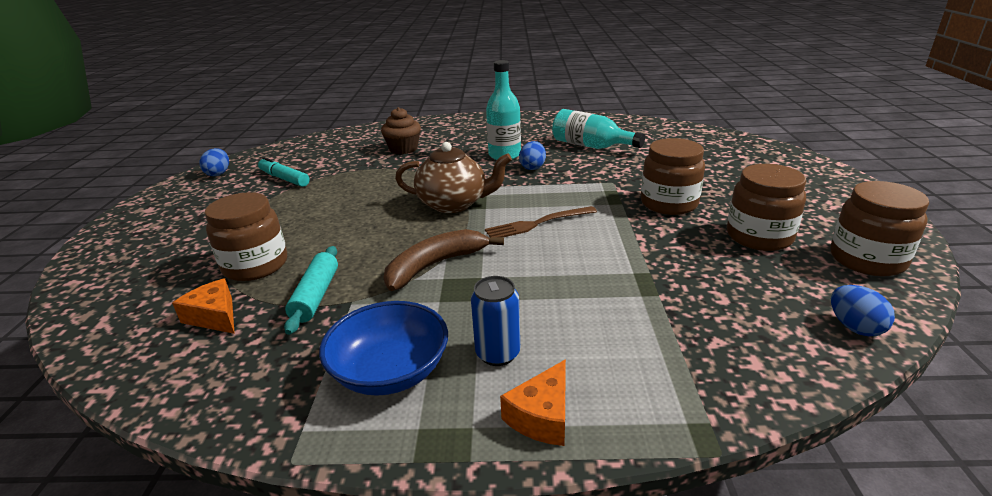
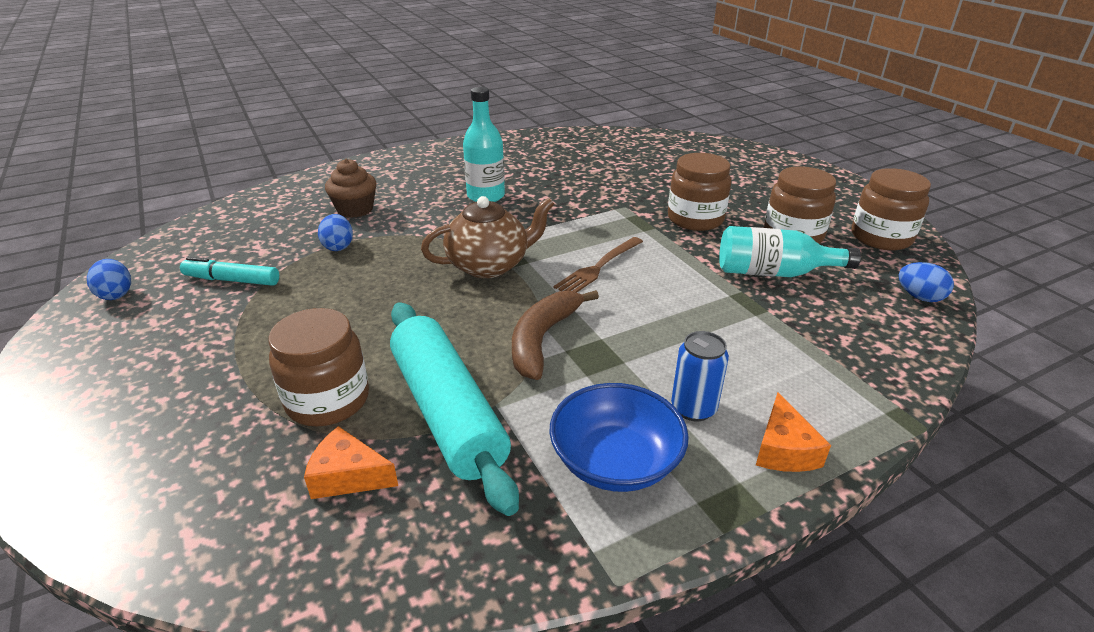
camera: 30 degrees left, 5 degrees up
(316, 296) = (448, 412): turquoise rolling pin -> turquoise rolling pin, size x1.83
(532, 167) = (531, 205): blue egg -> blue egg (338, 246)
(591, 146) = (566, 169): turquoise bottle -> turquoise bottle (773, 272)

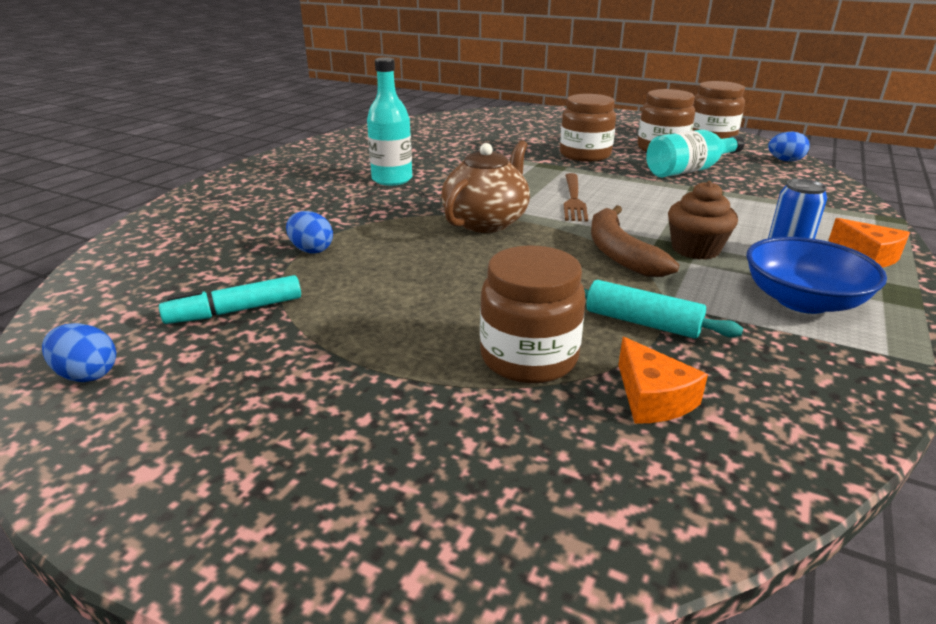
camera: 35 degrees left, 5 degrees down
(348, 476) = (652, 398): orange cheese -> orange cheese turned 90 degrees counterclockwise
(355, 209) = (274, 219): brown cupcake -> brown cupcake (695, 249)
(448, 412) = (642, 322): turquoise rolling pin -> turquoise rolling pin, size x0.55

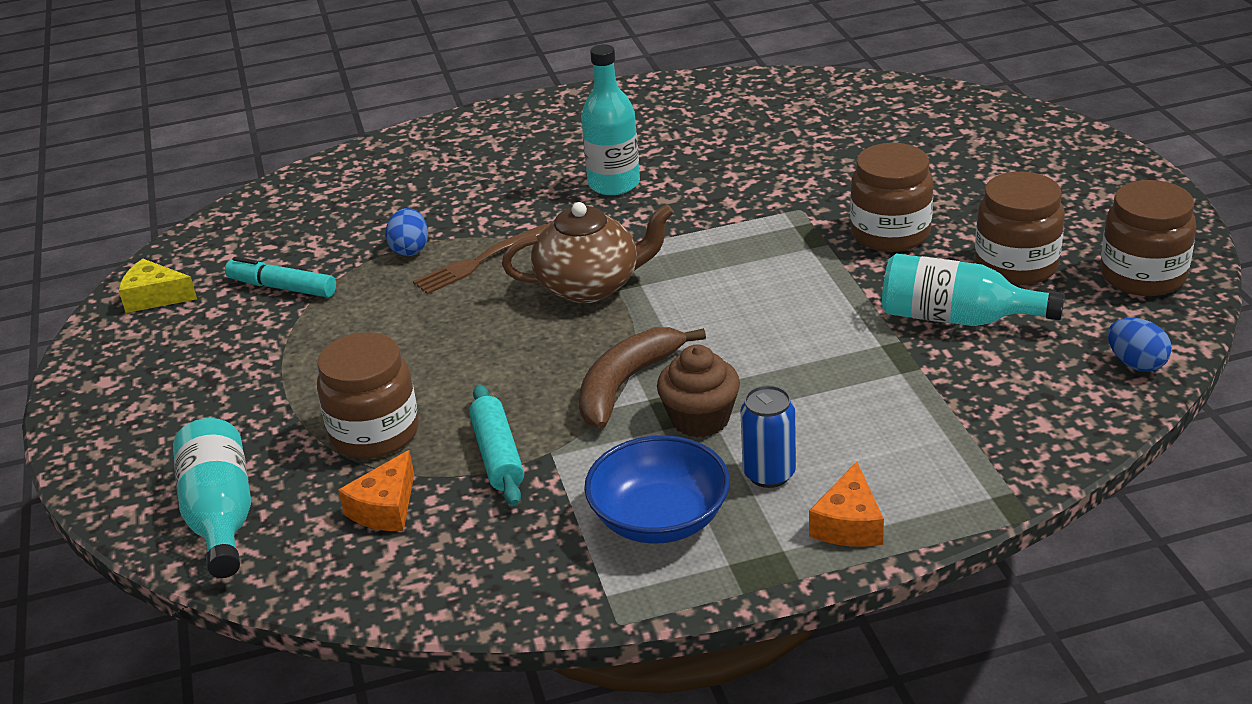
camera: 50 degrees right, 5 degrees up
(87, 374) = (155, 297): blue egg -> yellow cheese
(537, 502) = (221, 516): none -> turquoise bottle
(574, 199) = (727, 297): brown fork -> brown fork (479, 261)

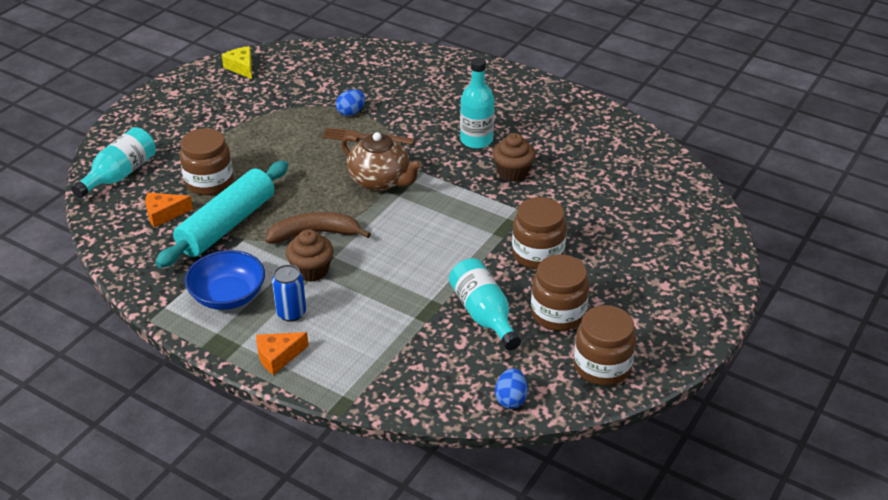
camera: 45 degrees right, 5 degrees up
(282, 288) = (284, 96): turquoise marker -> none
(498, 455) = (227, 225): turquoise rolling pin -> turquoise rolling pin, size x1.83
(713, 185) = (513, 172): none -> brown cupcake

